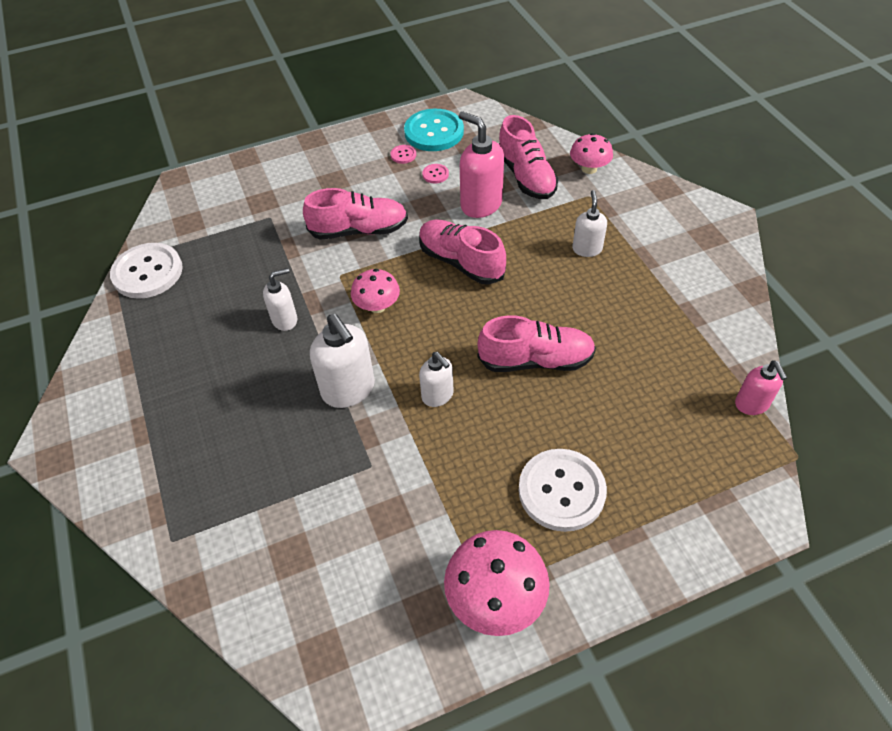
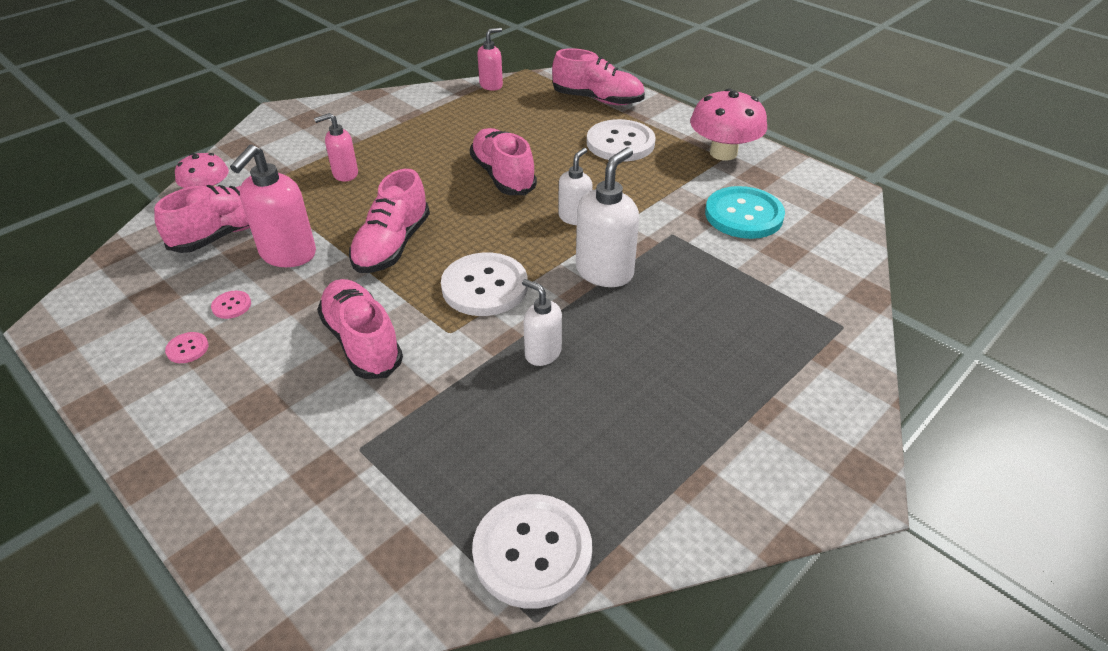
camera: 115 degrees left, 10 degrees down
(377, 306) = (484, 286): pink mushroom -> white button
(434, 132) = (128, 333): turquoise button -> turquoise button (743, 215)
(587, 249) = (345, 174): white soap dispenser -> pink soap dispenser
(682, 510) = (598, 99): none -> pink shoe

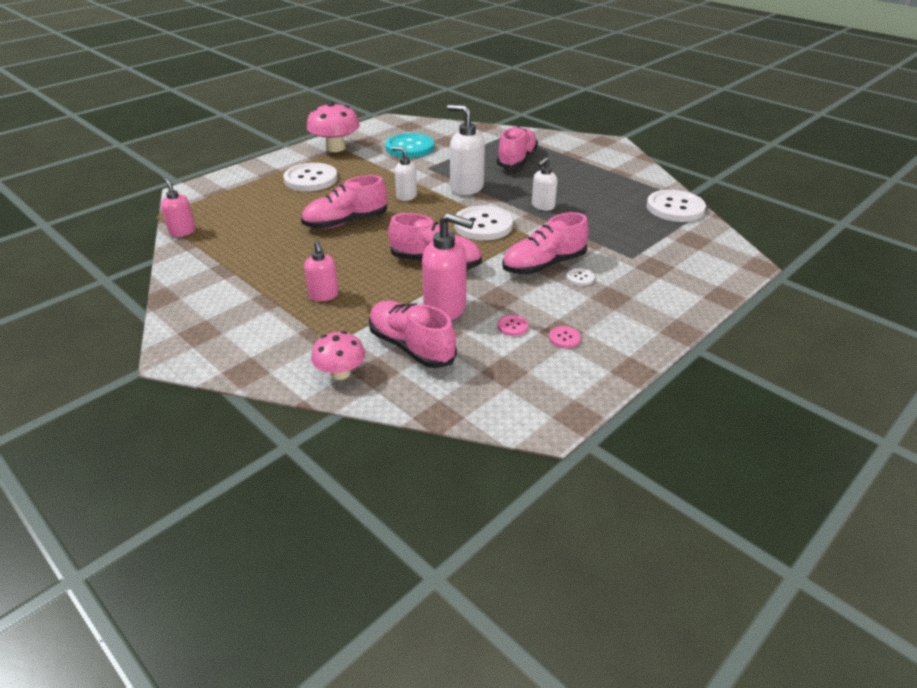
camera: 90 degrees left, 5 degrees down
(317, 377) = (580, 278): none -> white button
(598, 99) = (237, 185): pink shoe -> pink shoe (516, 160)

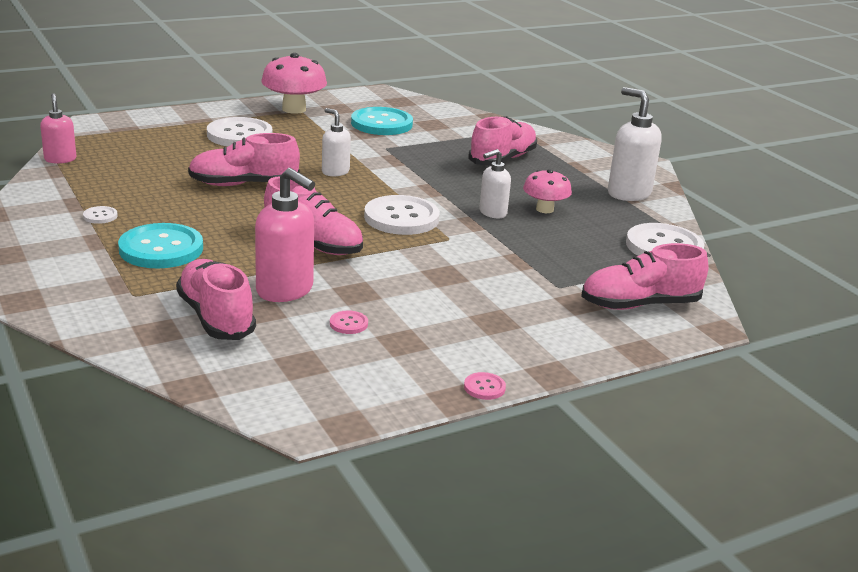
camera: 15 degrees right, 10 degrees down
(324, 295) = (161, 249): pink soap dispenser -> turquoise button
(340, 373) = (119, 324): pink mushroom -> pink mushroom (544, 209)
(466, 188) = (414, 177): white soap dispenser -> white soap dispenser (628, 193)
(544, 265) = (440, 272): pink shoe -> pink shoe (640, 305)
(564, 338) = (400, 348): pink button -> pink button (484, 387)
(580, 278) = (473, 294): white button -> white button (100, 216)

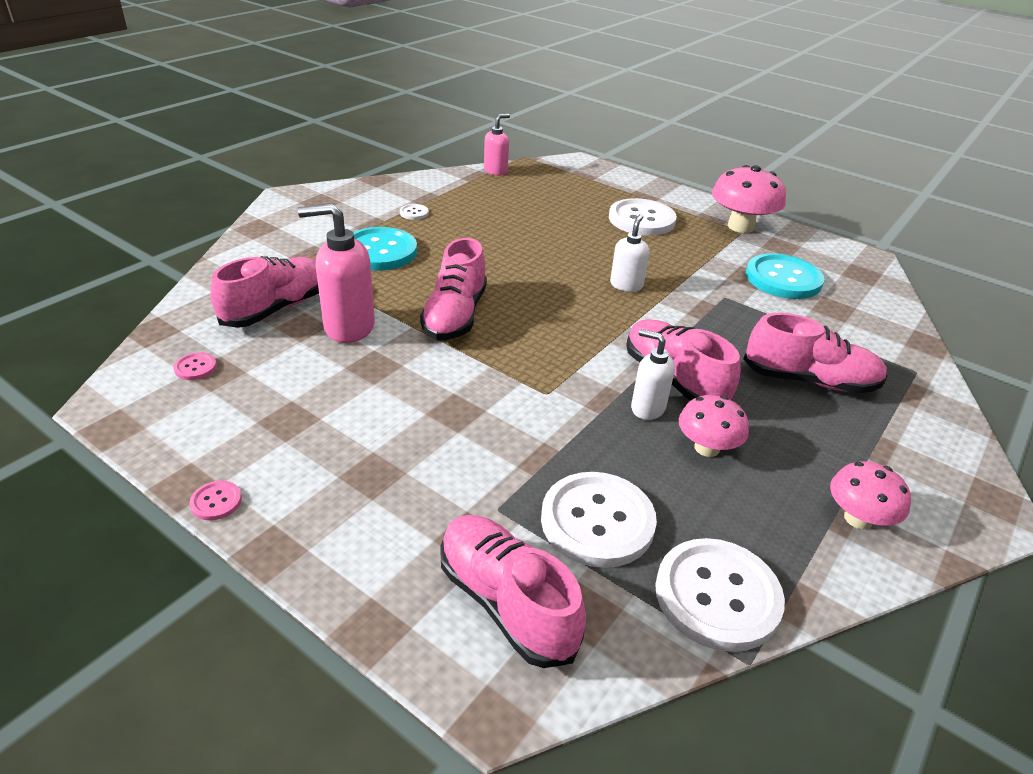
camera: 65 degrees right, 10 degrees up
(244, 184) = (540, 250): pink shoe -> pink shoe (674, 379)
(285, 290) = (348, 327): pink soap dispenser -> pink soap dispenser turned 75 degrees clockwise
(348, 324) = (306, 378): pink button -> pink button (195, 367)
(401, 218) = (564, 350): white button -> white button (597, 521)
(628, 193) = (858, 518): white soap dispenser -> pink mushroom

